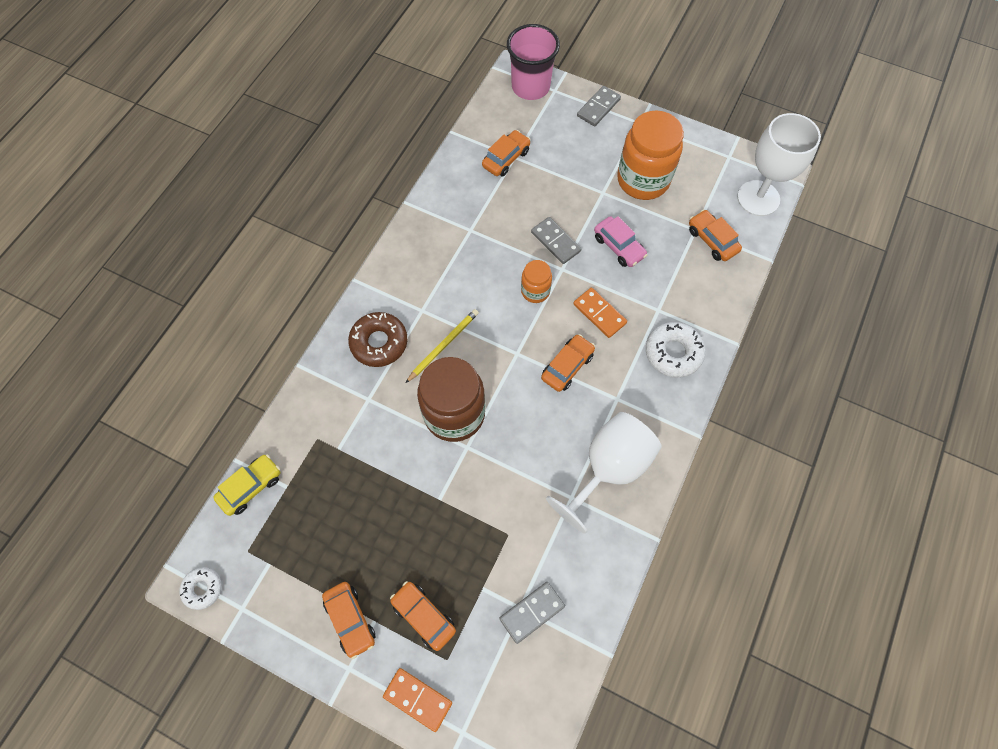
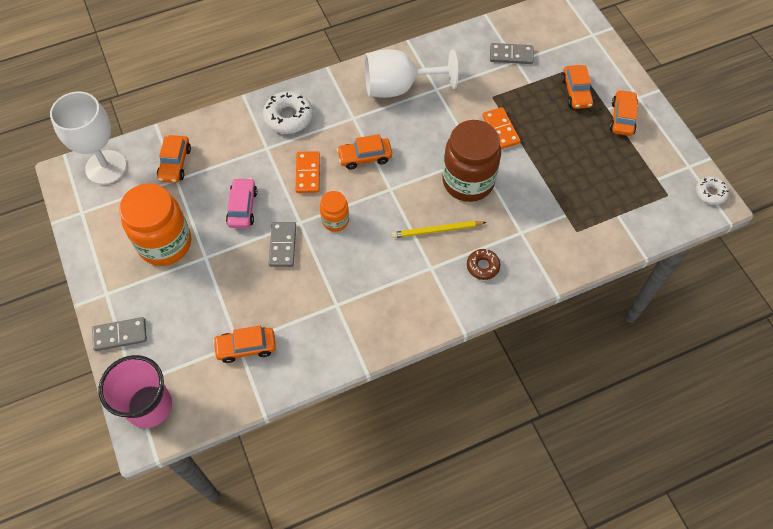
camera: 140 degrees left, 5 degrees down
(251, 487) = (644, 232): yellow car -> none
(379, 343) = (482, 266): brown donut -> brown donut, size x0.61
(418, 699) = (607, 61): orange domino -> orange domino (500, 129)

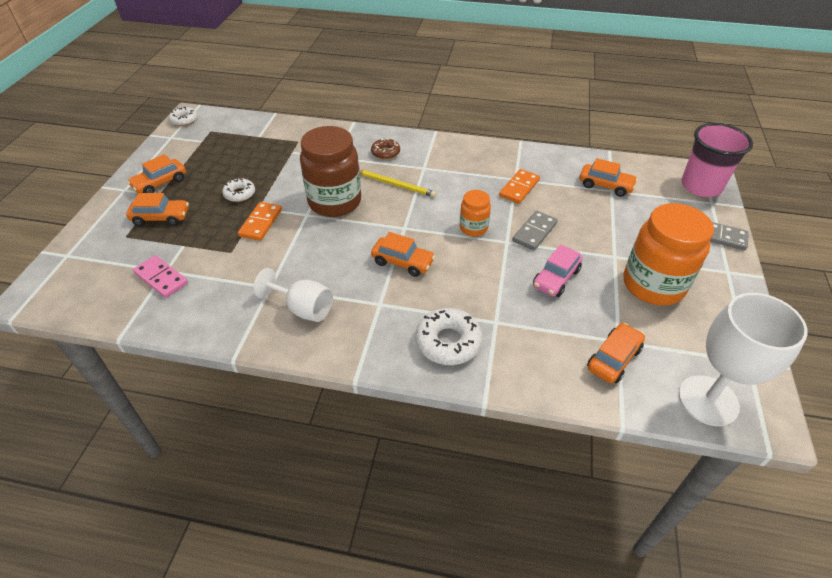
camera: 145 degrees left, 15 degrees down
(308, 173) = (469, 276): orange domino -> orange domino (519, 188)
(399, 87) = (303, 308): white goblet -> white goblet, size x0.63
(511, 55) = (161, 278): grey domino -> pink domino
(549, 145) = (240, 194): none -> white donut
(576, 92) = (161, 217): orange car -> orange car turned 60 degrees clockwise

